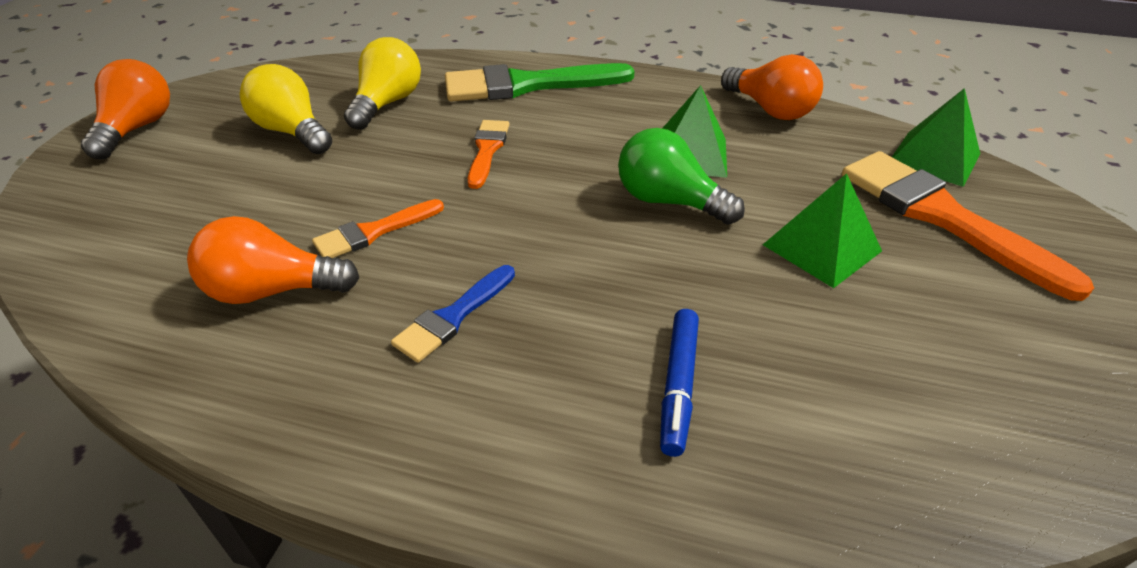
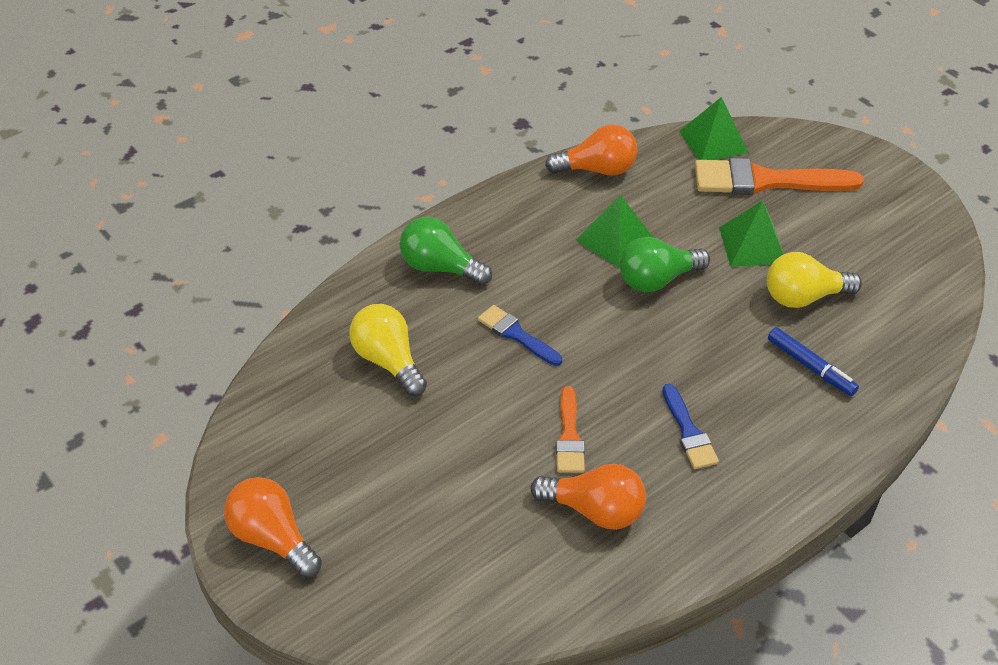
camera: 55 degrees left, 5 degrees up
(273, 291) = (594, 510): orange light bulb -> orange light bulb turned 105 degrees counterclockwise
(292, 132) = (380, 435): yellow light bulb -> yellow light bulb (803, 297)
(487, 150) = (517, 335): orange brush -> blue brush
(528, 85) = (440, 267): green brush -> green light bulb

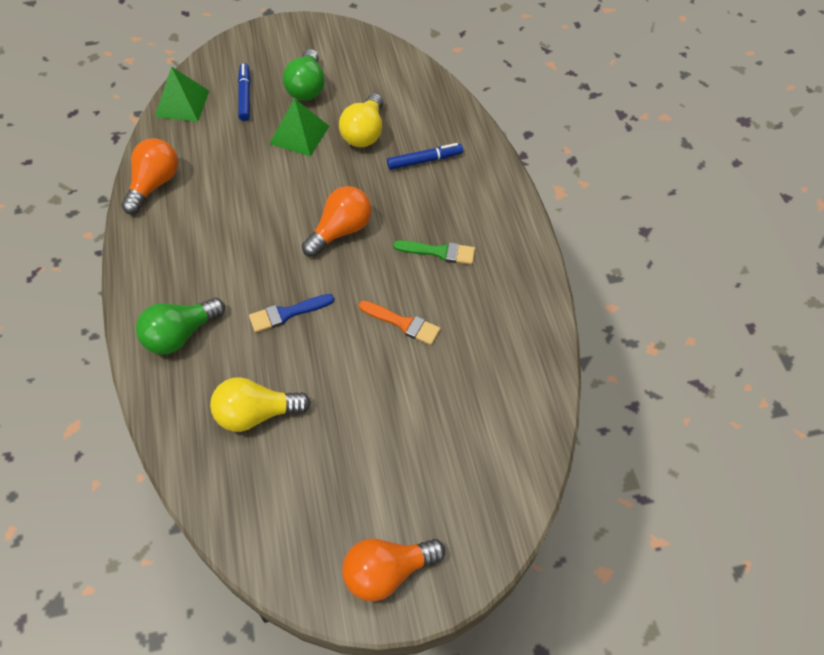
camera: 65 degrees left, 10 degrees up
(594, 510) = (474, 338): orange light bulb -> orange light bulb (340, 231)
(615, 239) = (235, 208): green pyramid -> none
(657, 280) = (293, 203): green light bulb -> green light bulb (307, 87)
(688, 431) = (439, 252): blue brush -> green brush
(766, 181) = (245, 96): orange brush -> blue marker

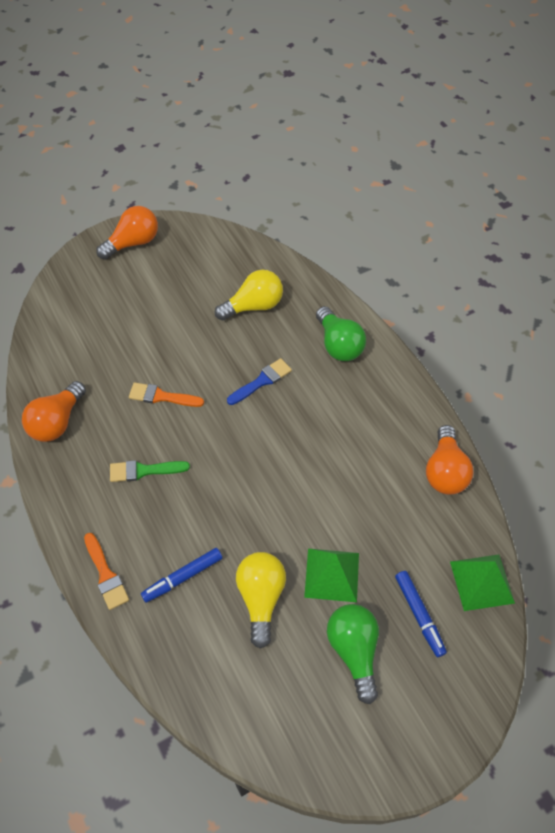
camera: 165 degrees right, 0 degrees up
(180, 335) = (338, 345): green light bulb -> green light bulb turned 120 degrees clockwise
(340, 231) = (244, 468): orange light bulb -> orange light bulb (57, 422)
(490, 177) = (105, 574): none -> orange brush

